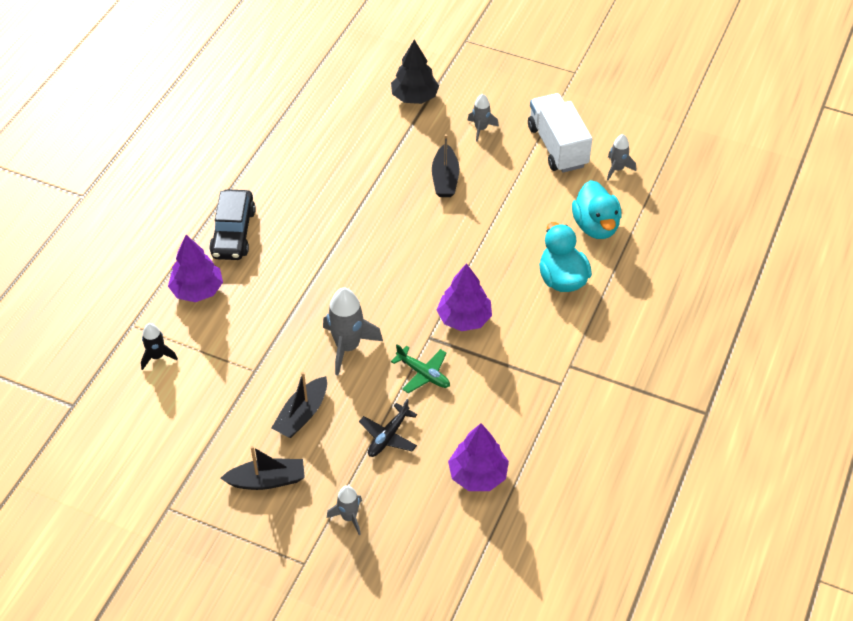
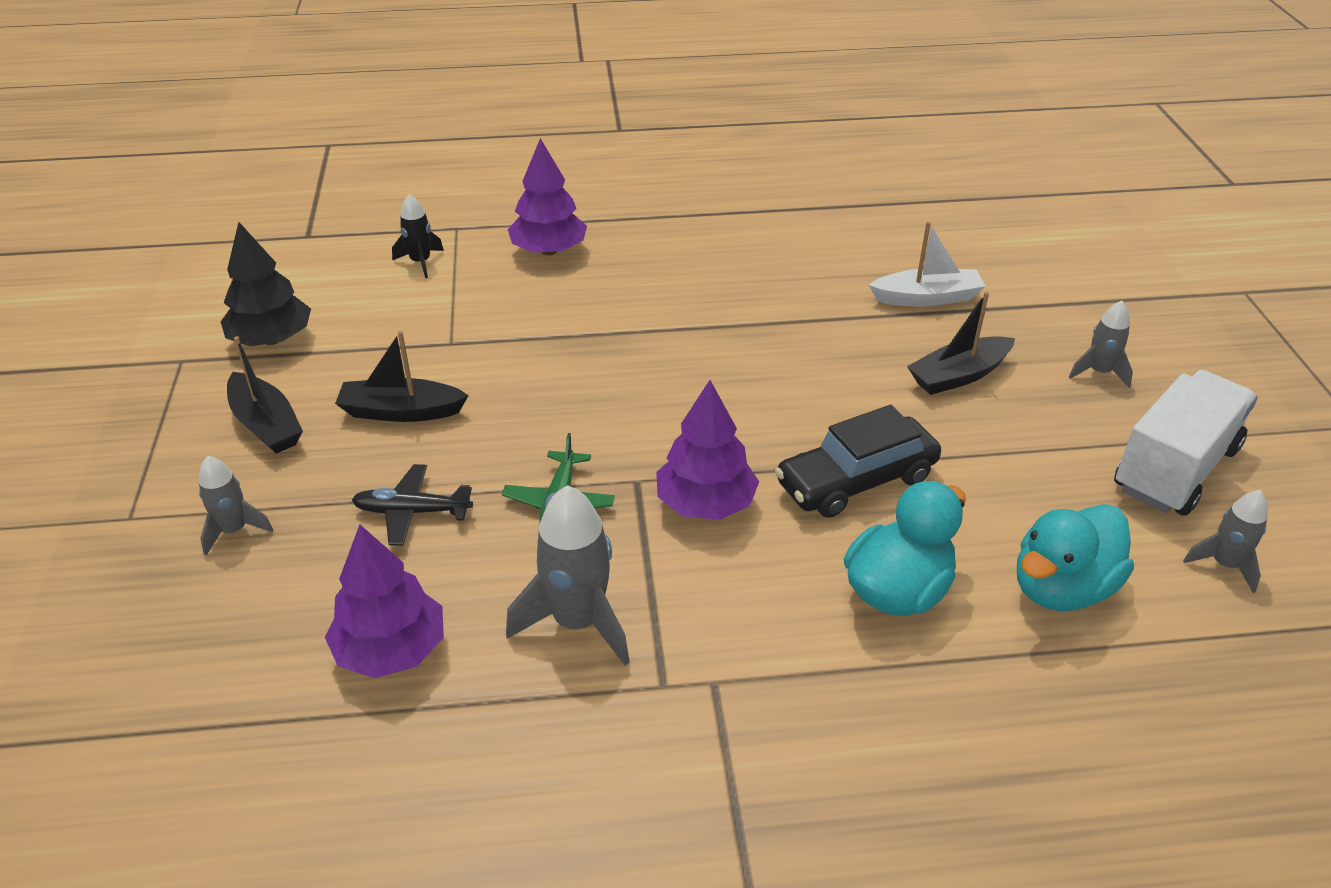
camera: 60 degrees right, 10 degrees down
(233, 233) = (665, 241): black car -> black car (856, 481)
(347, 347) = (553, 406): grey rocket -> grey rocket (578, 622)
(377, 154) = (927, 298): none -> white boat
(414, 97) = (1072, 289): black tree -> black tree (271, 339)

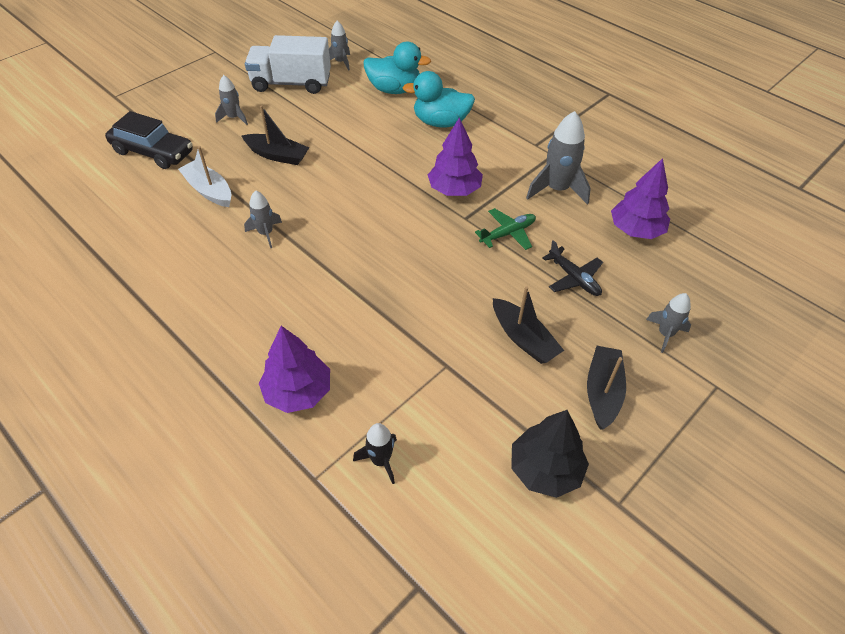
camera: 130 degrees left, 10 degrees up
(796, 309) = (266, 233): none -> grey rocket
(856, 481) = (390, 155): black car -> black car (153, 152)

